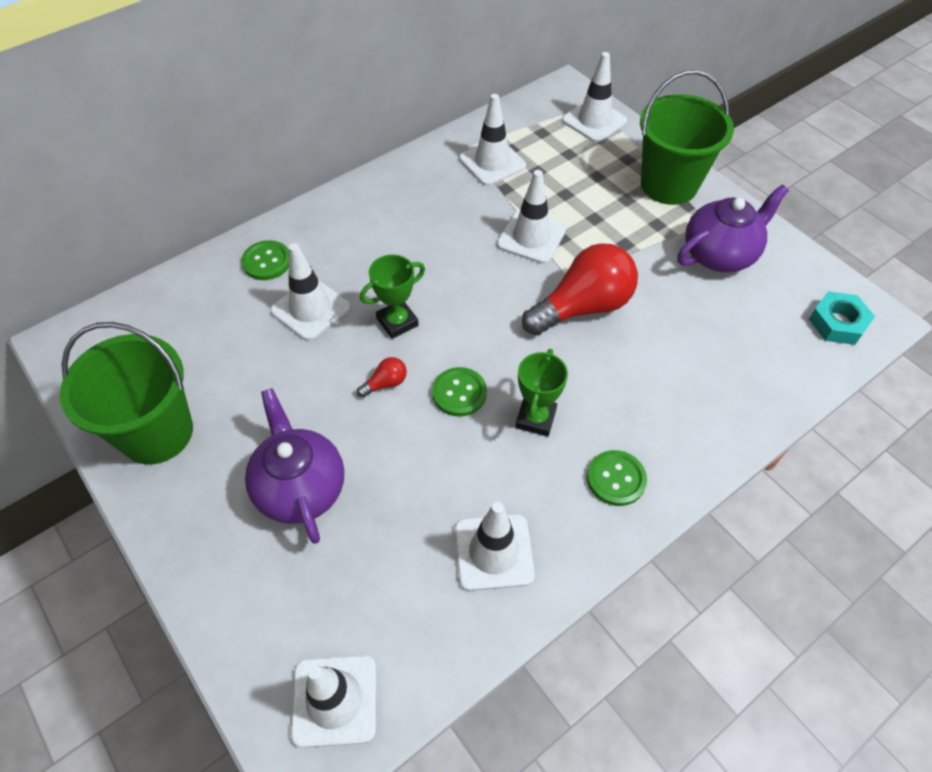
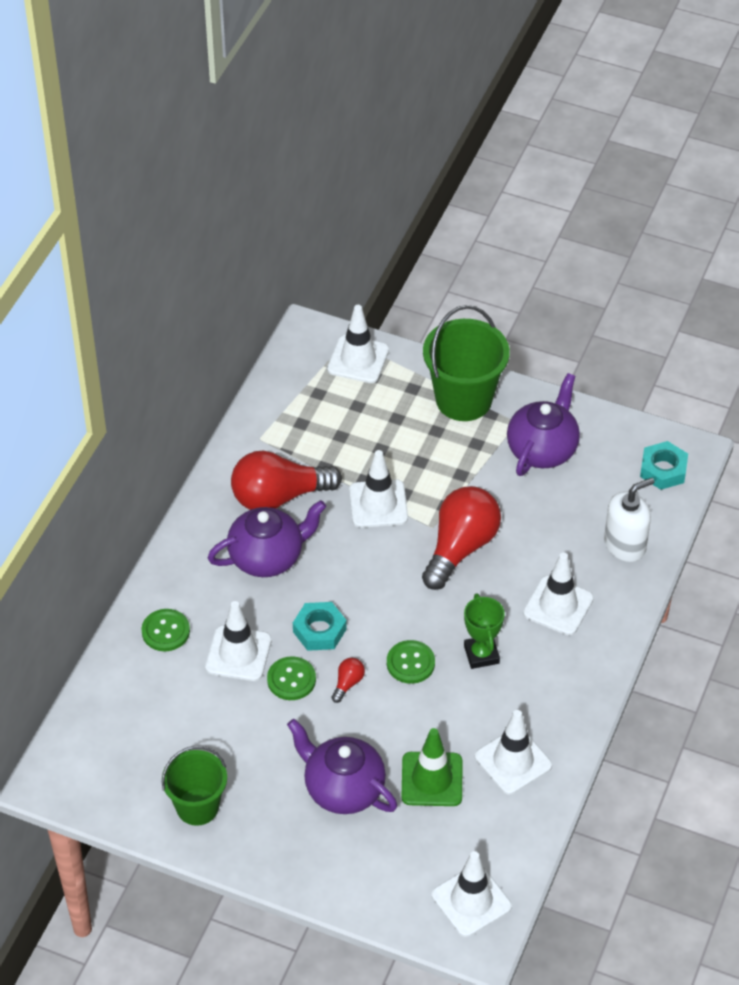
camera: 30 degrees left, 5 degrees down
(157, 432) = (197, 807): green bucket -> green bucket, size x0.66
(395, 526) = (432, 779): none -> green traffic cone
(397, 322) = (319, 630): green trophy -> turquoise nut
(401, 239) = (268, 557): none -> purple teapot
(449, 196) = (279, 496): none -> red light bulb
(492, 162) = (294, 445): white traffic cone -> white traffic cone (558, 606)
(616, 479) = (566, 670): green button -> green button (291, 679)
(756, 378) = (625, 545): none -> white soap dispenser

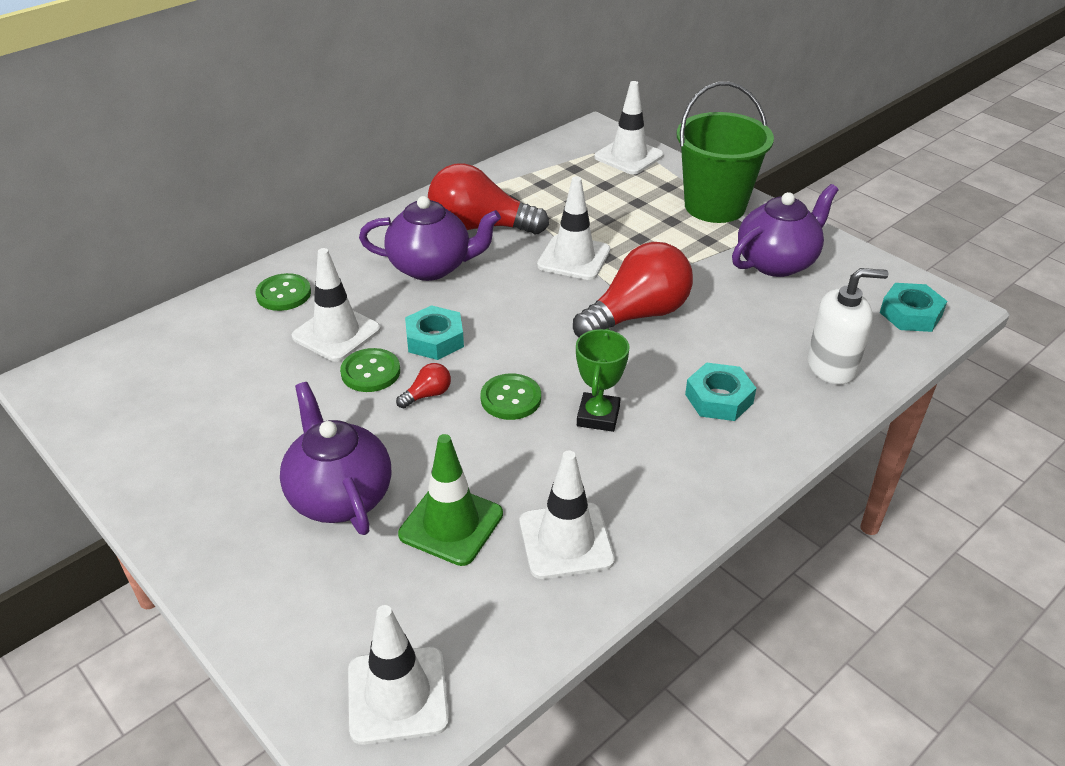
camera: 25 degrees right, 10 degrees down
(197, 807) = (169, 455): green bucket -> none
(558, 606) = (719, 398): white traffic cone -> turquoise nut

